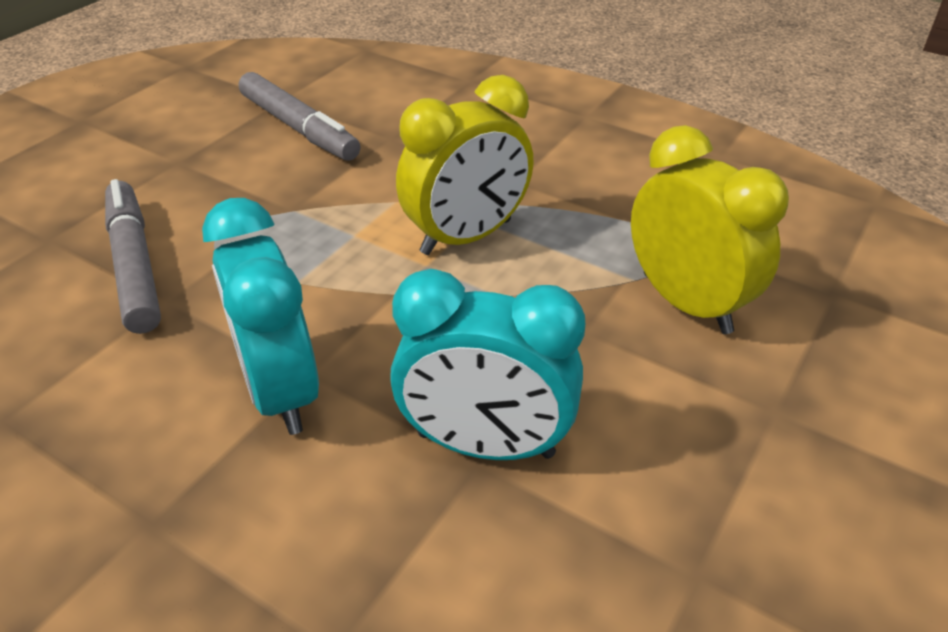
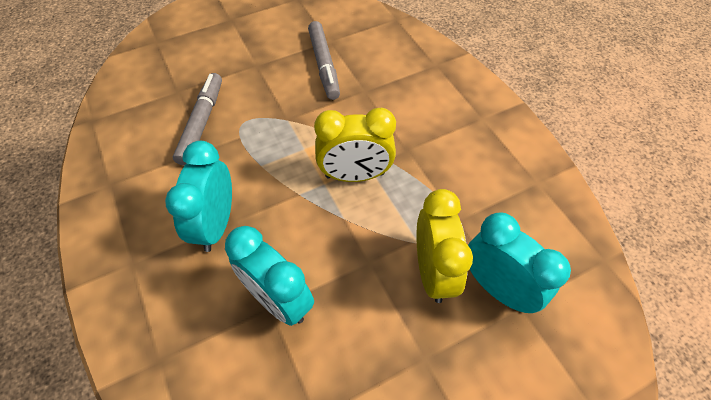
camera: 30 degrees right, 15 degrees up
(786, 284) = (497, 287): none -> turquoise clock

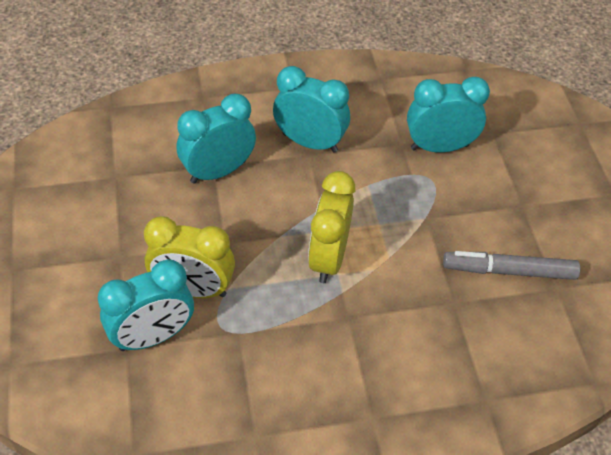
camera: 105 degrees right, 5 degrees down
(201, 123) = (439, 147): grey marker -> turquoise clock

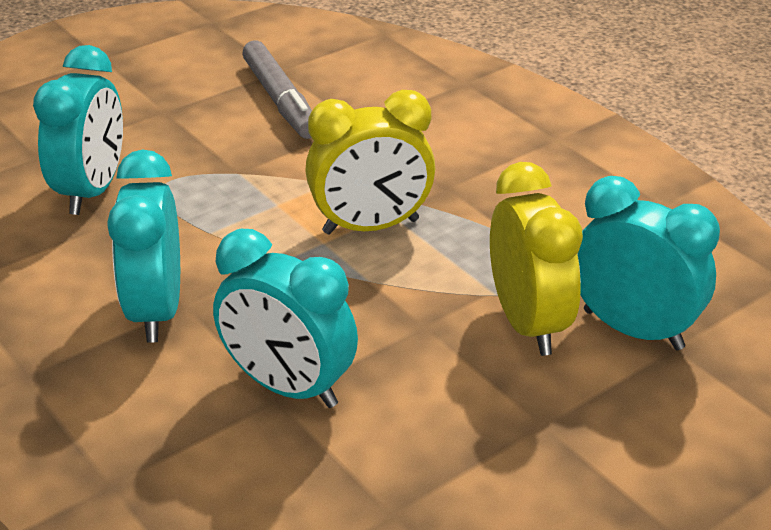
camera: 115 degrees left, 15 degrees down
(439, 147) = (92, 191): turquoise clock -> turquoise clock turned 135 degrees counterclockwise

